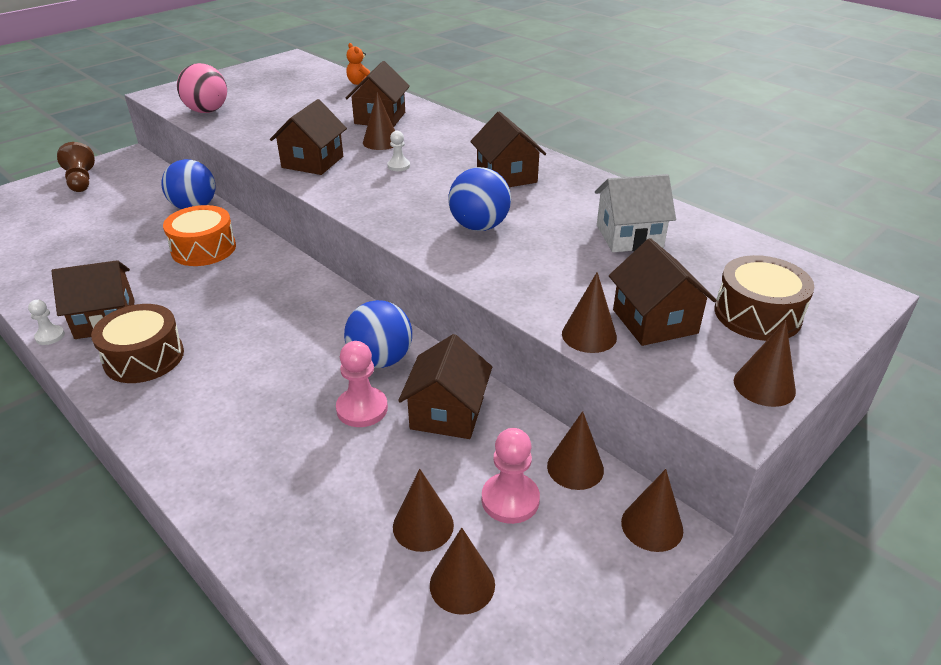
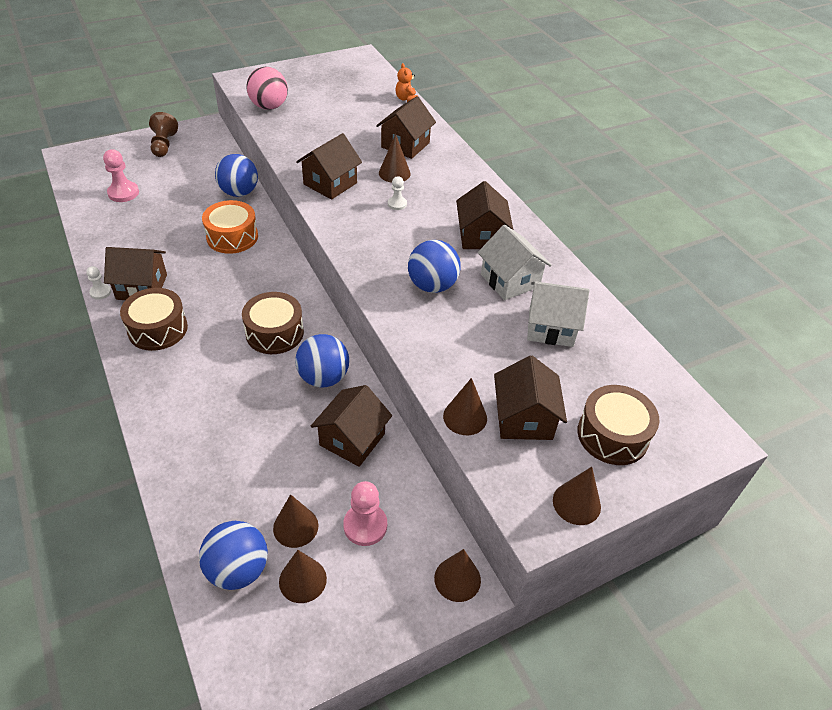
camera: 15 degrees right, 10 degrees up
(299, 329) = (274, 333): none -> brown drum
(362, 409) = (292, 417): pink pawn -> pink pawn (123, 193)
(369, 597) = (238, 569): none -> blue ball
(561, 206) = (510, 280): none -> white house
(575, 467) = (425, 514): brown cone -> none

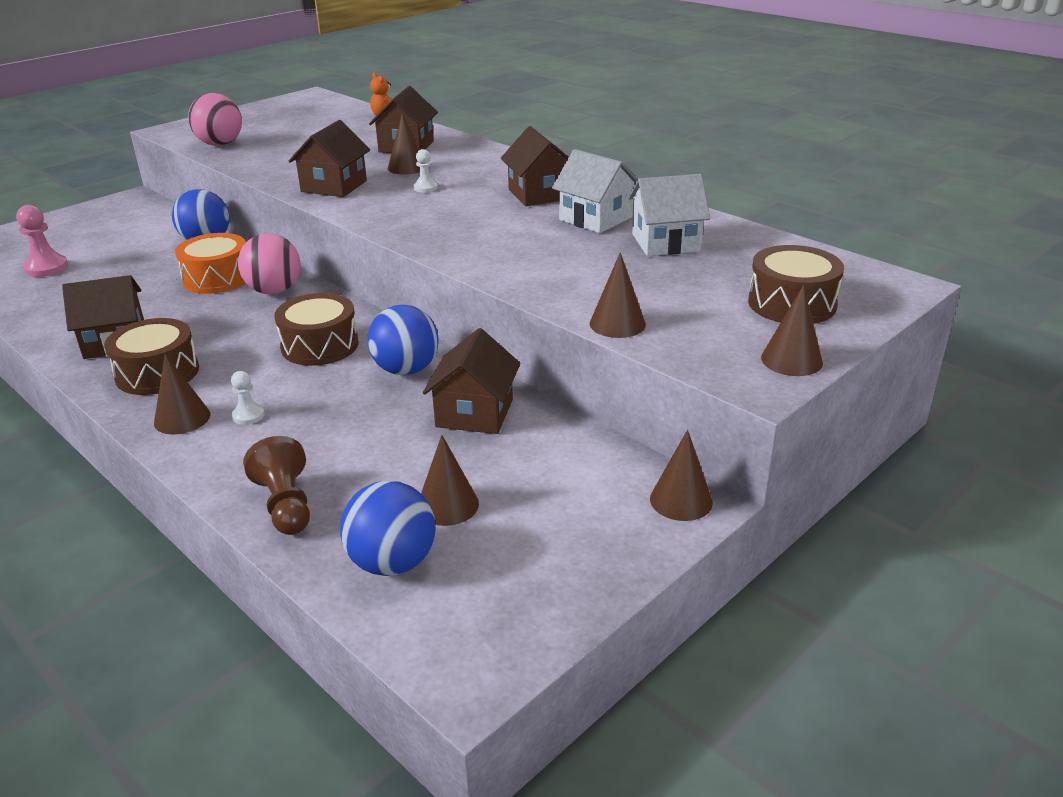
camera: 15 degrees left, 15 degrees down
(100, 292) = (57, 357): white pawn -> white pawn (248, 415)
(164, 145) = (82, 220): brown pawn -> brown pawn (286, 505)
(266, 262) = (274, 291): none -> pink ball
(302, 580) = (486, 550): brown cone -> brown cone (182, 418)
(365, 525) = (537, 482): pink pawn -> none
(432, 285) = (509, 237): blue ball -> none
(524, 418) = (685, 311): brown house -> none

